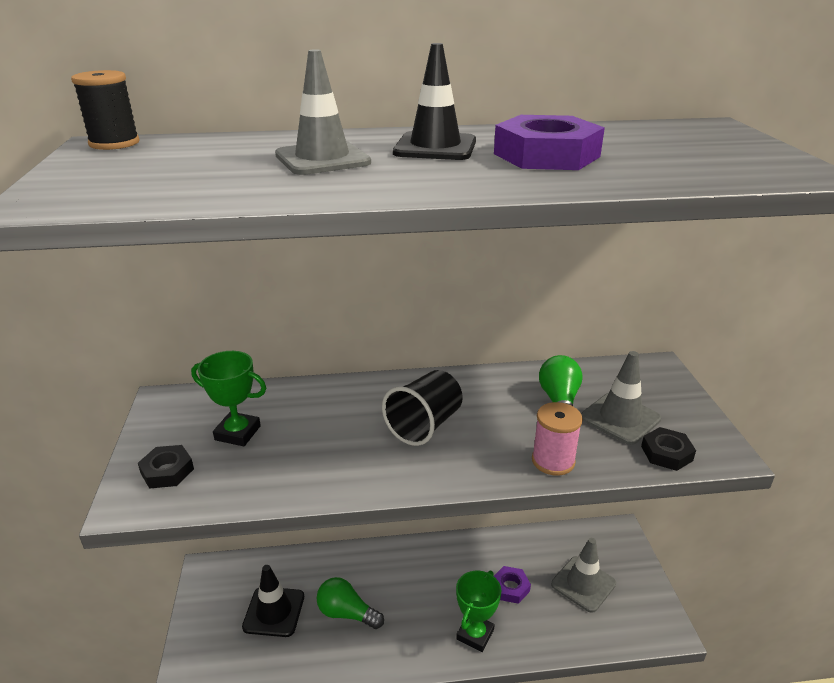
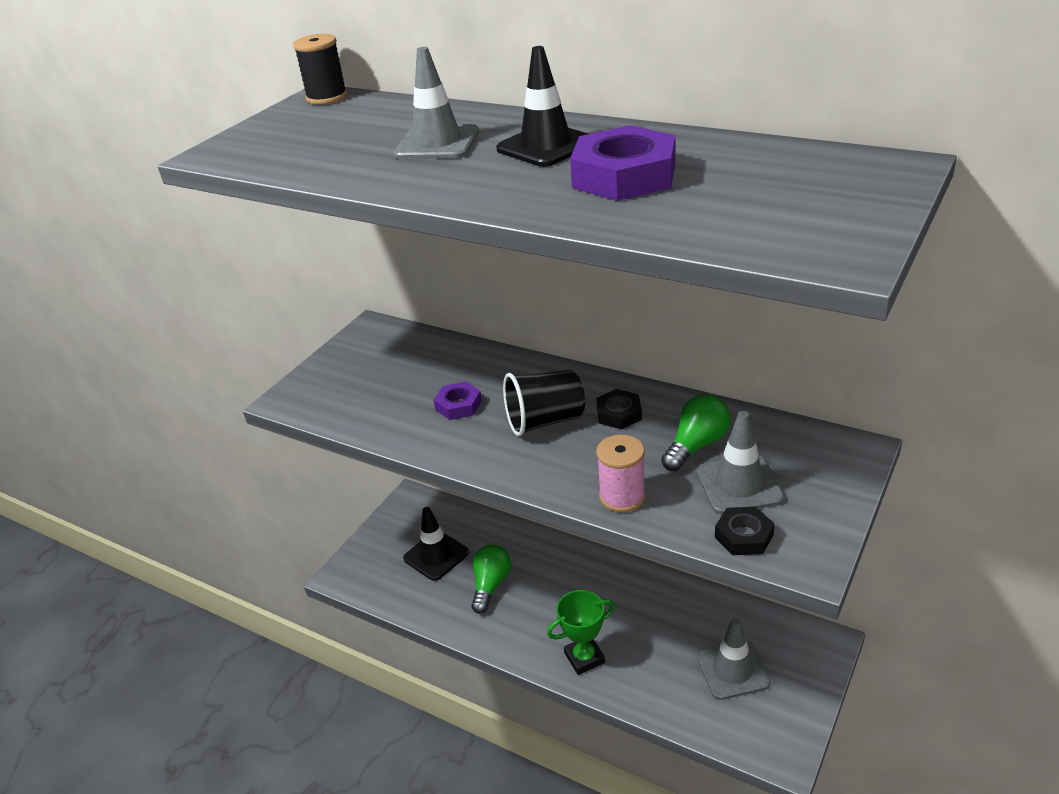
camera: 40 degrees right, 5 degrees up
(167, 471) = (326, 386): black nut -> black nut (619, 414)
(238, 433) = (397, 373): green trophy -> none
(347, 613) = (490, 585): green light bulb -> green light bulb turned 45 degrees clockwise
(510, 587) = (654, 636): purple nut -> purple nut (458, 405)

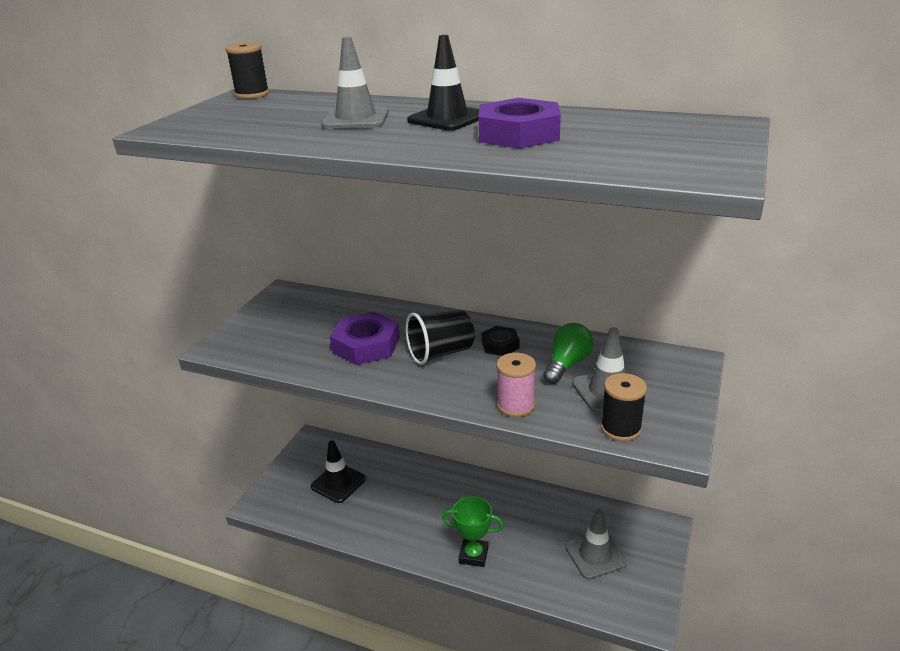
camera: 10 degrees left, 5 degrees down
(458, 405) = (366, 345): purple nut -> purple nut, size x1.77
(490, 585) = (387, 503): green light bulb -> none
(584, 658) = (473, 555): green trophy -> green trophy turned 45 degrees clockwise
(744, 536) = (620, 428): black nut -> black spool

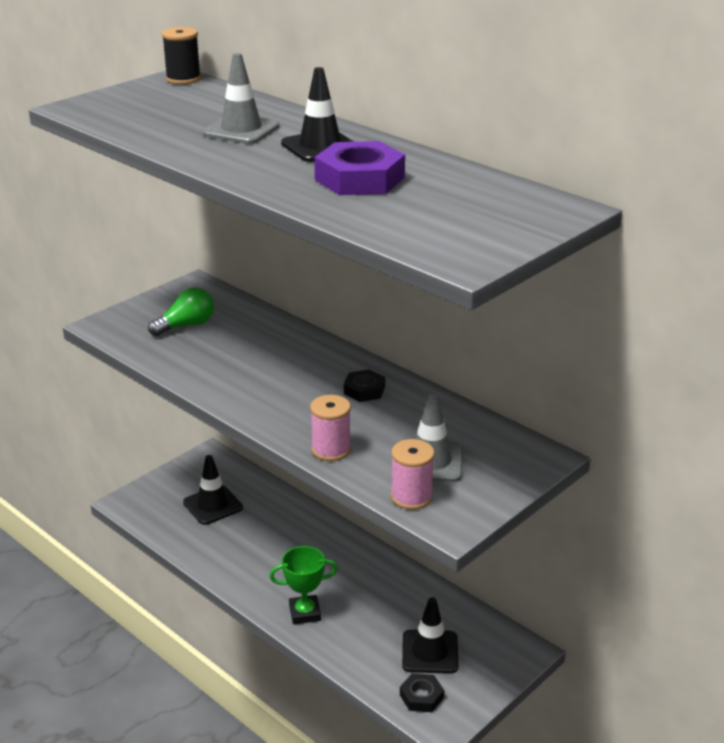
camera: 20 degrees right, 0 degrees up
(366, 345) = (236, 357): purple nut -> none
(441, 353) = (300, 383): black cup -> none
(473, 555) = (305, 613): green trophy -> green trophy turned 45 degrees counterclockwise
(567, 364) = (414, 426): green light bulb -> green light bulb (186, 325)
(595, 555) = (430, 652): grey traffic cone -> black traffic cone
(615, 598) = (421, 696): none -> black nut
(620, 428) = (411, 497): black spool -> pink spool

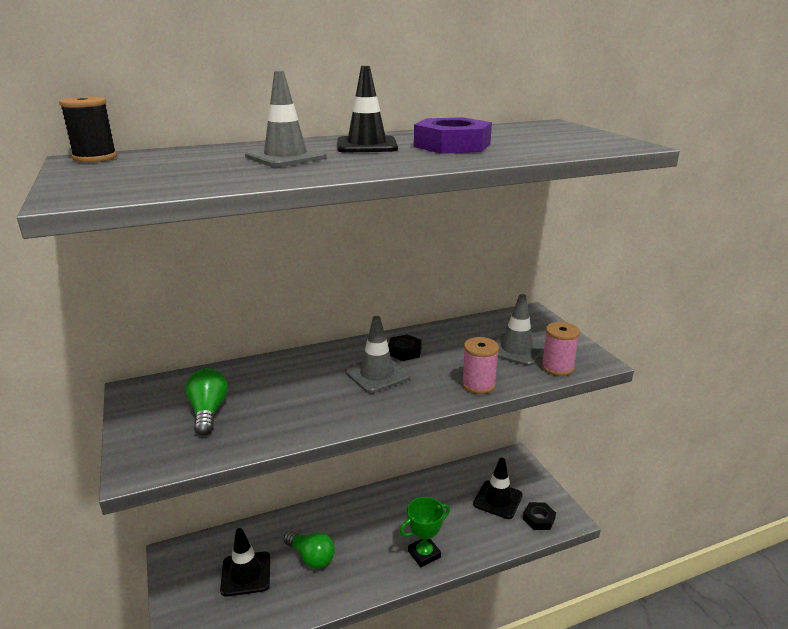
camera: 65 degrees left, 5 degrees down
(254, 536) = (311, 557): none -> green light bulb
(305, 386) = (377, 374): none -> grey traffic cone
(305, 613) = (424, 554): green trophy -> green trophy turned 45 degrees clockwise

